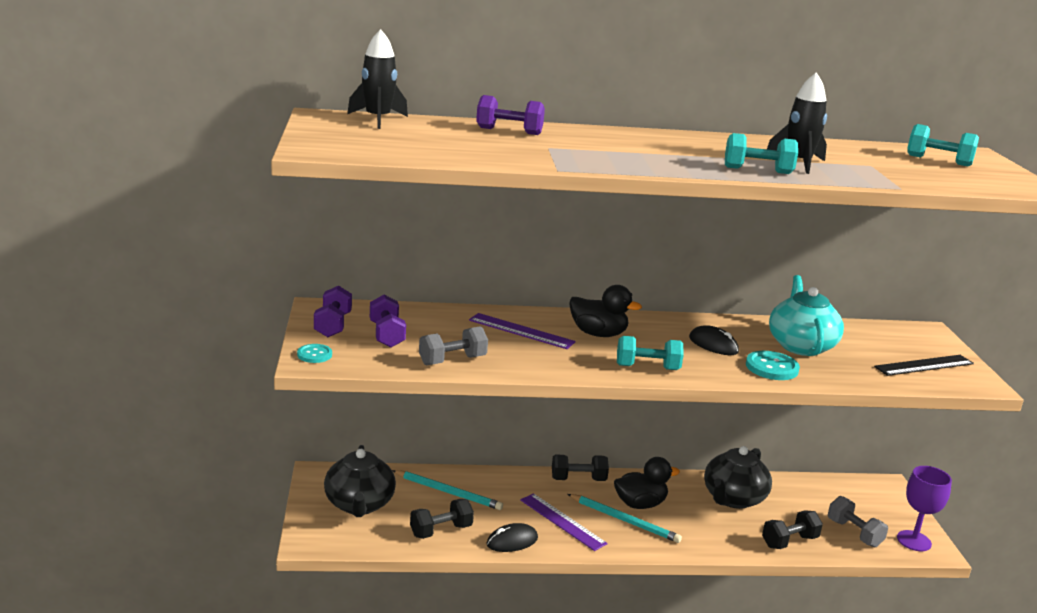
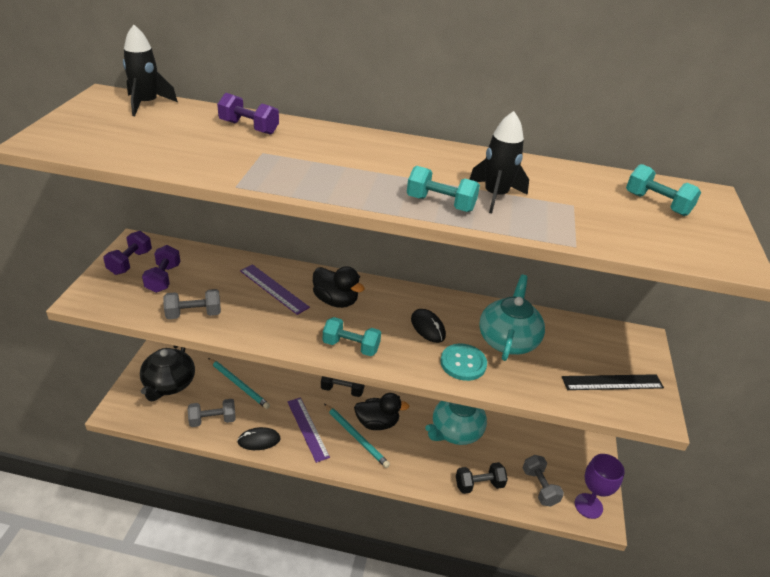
camera: 15 degrees right, 15 degrees up
(314, 355) = (92, 292): turquoise button -> none
(441, 531) = (213, 420): black dumbbell -> grey dumbbell
(733, 498) = (455, 431): black teapot -> turquoise teapot

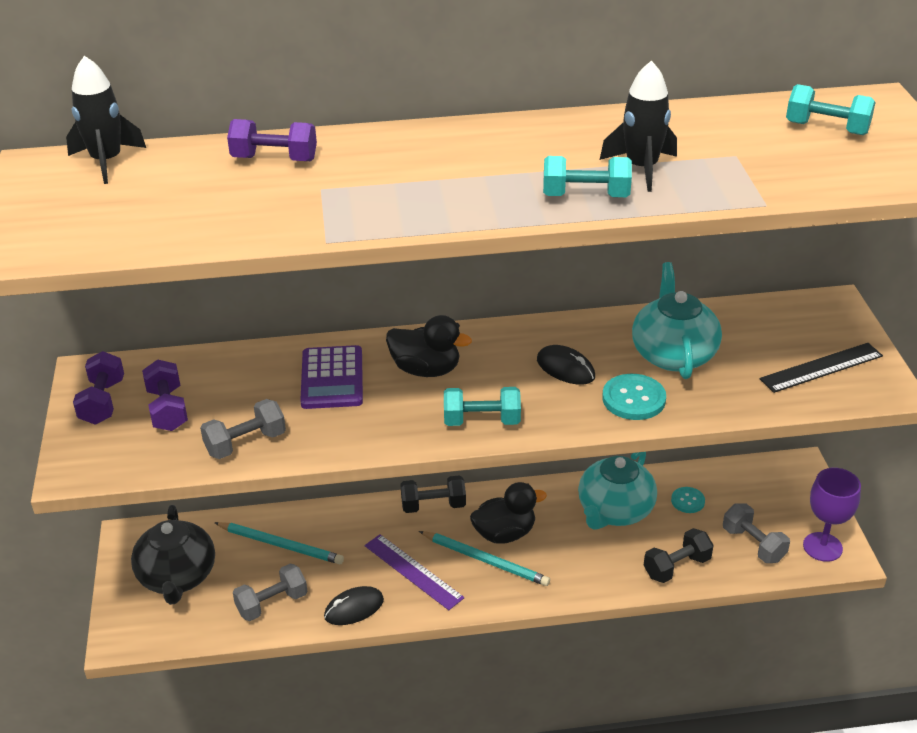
camera: 15 degrees left, 0 degrees up
(273, 289) = (332, 378): purple ruler -> purple calculator
(507, 441) = (687, 501): none -> turquoise button

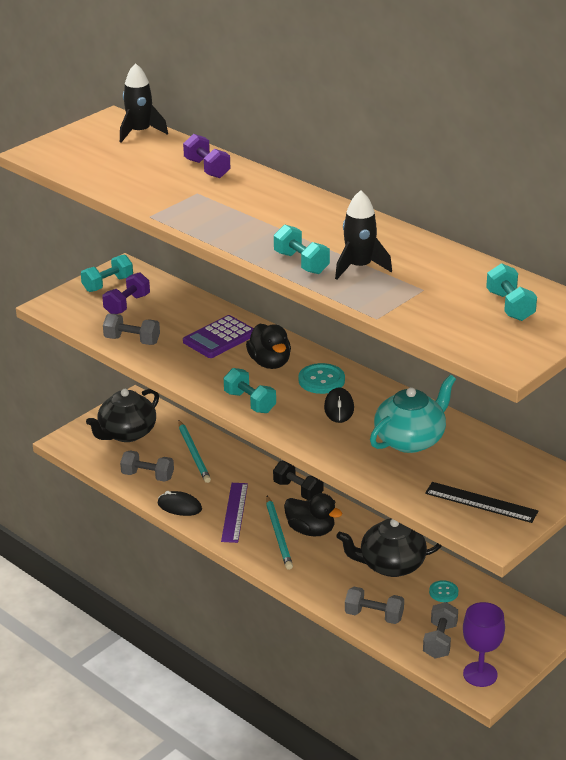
camera: 50 degrees right, 5 degrees down
(102, 402) = (107, 284): purple dumbbell -> turquoise dumbbell
(614, 511) = (391, 565): turquoise teapot -> black teapot
(633, 399) = (343, 444): turquoise button -> turquoise button (321, 380)
(676, 567) = (374, 616): black dumbbell -> grey dumbbell

